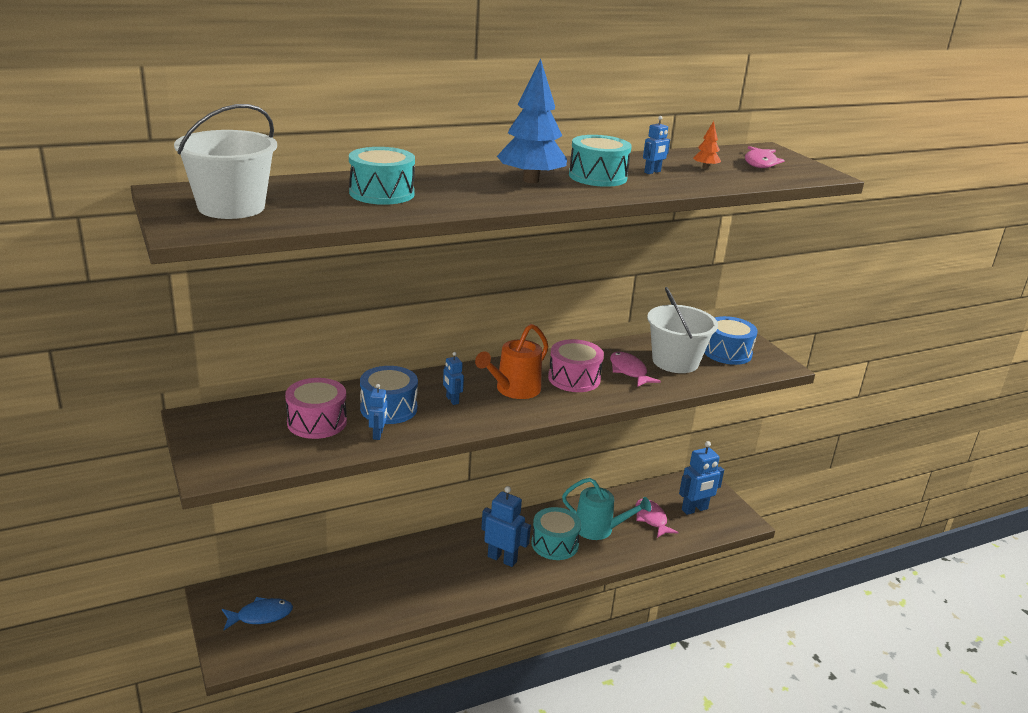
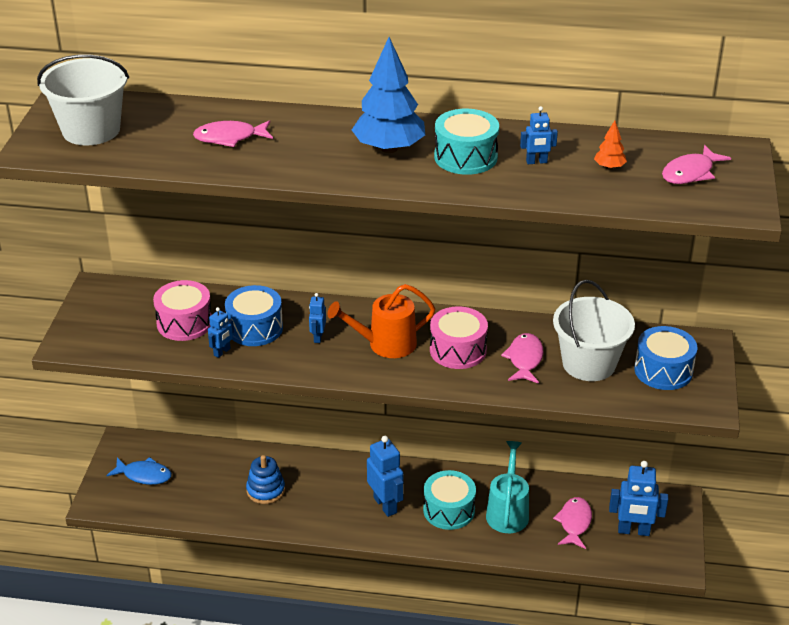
camera: 35 degrees right, 10 degrees up
(382, 193) = (229, 138): turquoise drum -> pink fish
(390, 585) = (265, 490): none -> blue stacking toy
(598, 529) = (507, 512): turquoise watering can -> turquoise watering can turned 135 degrees counterclockwise

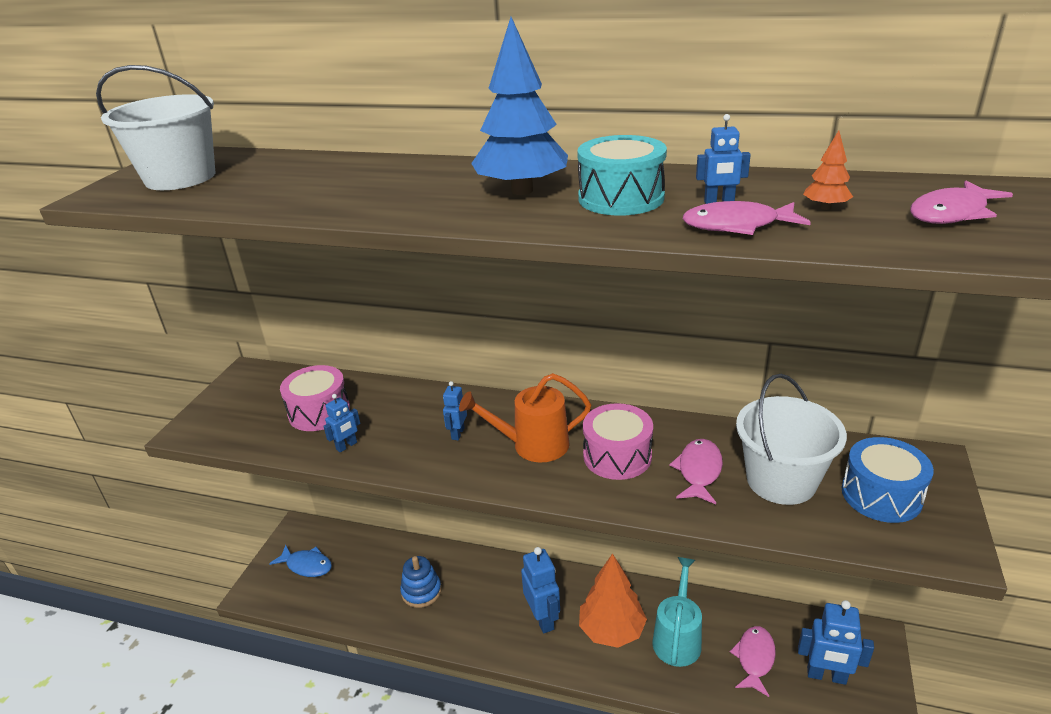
camera: 10 degrees right, 5 degrees down
(229, 138) = (331, 183): pink fish -> pink fish (737, 225)
(255, 328) = (391, 420): blue drum -> none
(449, 510) = (611, 630): turquoise drum -> orange tree

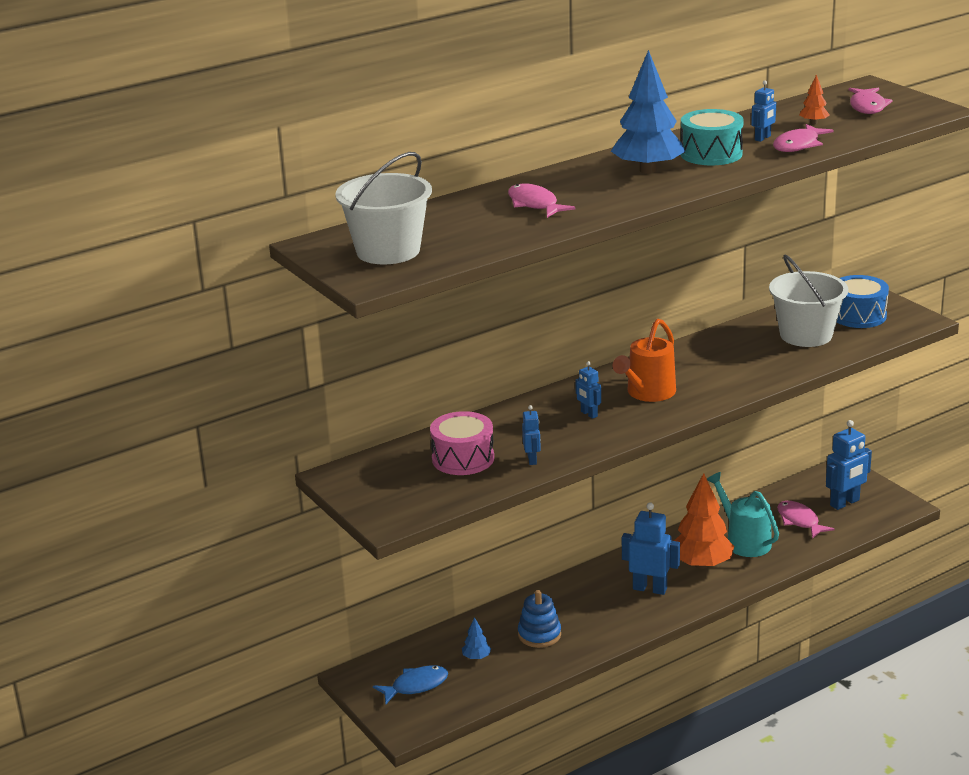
camera: 50 degrees left, 5 degrees down
(365, 575) = (476, 657): none -> blue tree
(617, 456) = (705, 371): pink drum -> none
(699, 471) = (760, 353): pink fish -> pink fish (534, 204)

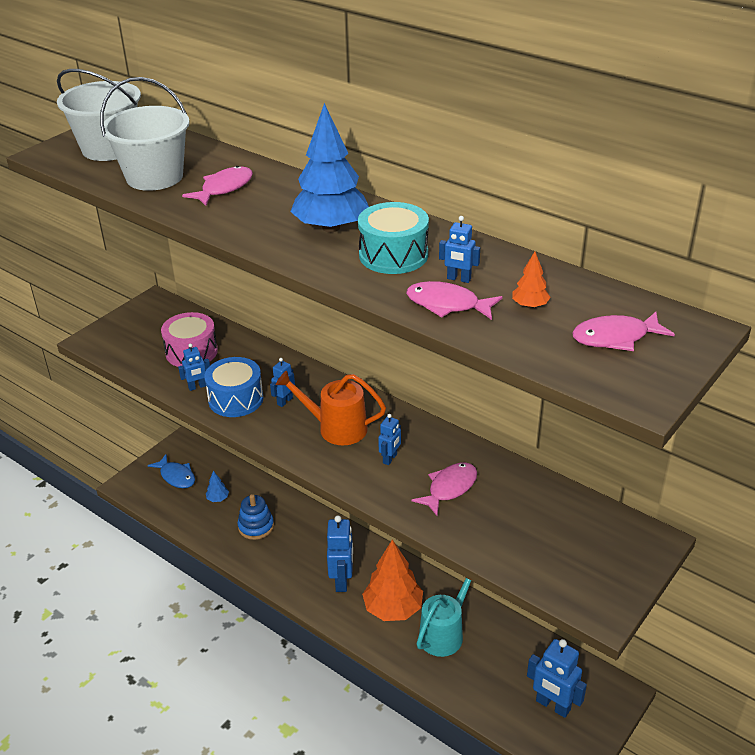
camera: 70 degrees right, 10 degrees up
(706, 374) = (390, 459): none -> blue robot
(799, 521) = (500, 671): pink fish -> pink fish (449, 488)
(806, 335) = (511, 516): white bucket -> white bucket (154, 177)
(858, 315) = (583, 553): blue drum -> blue drum (236, 399)

